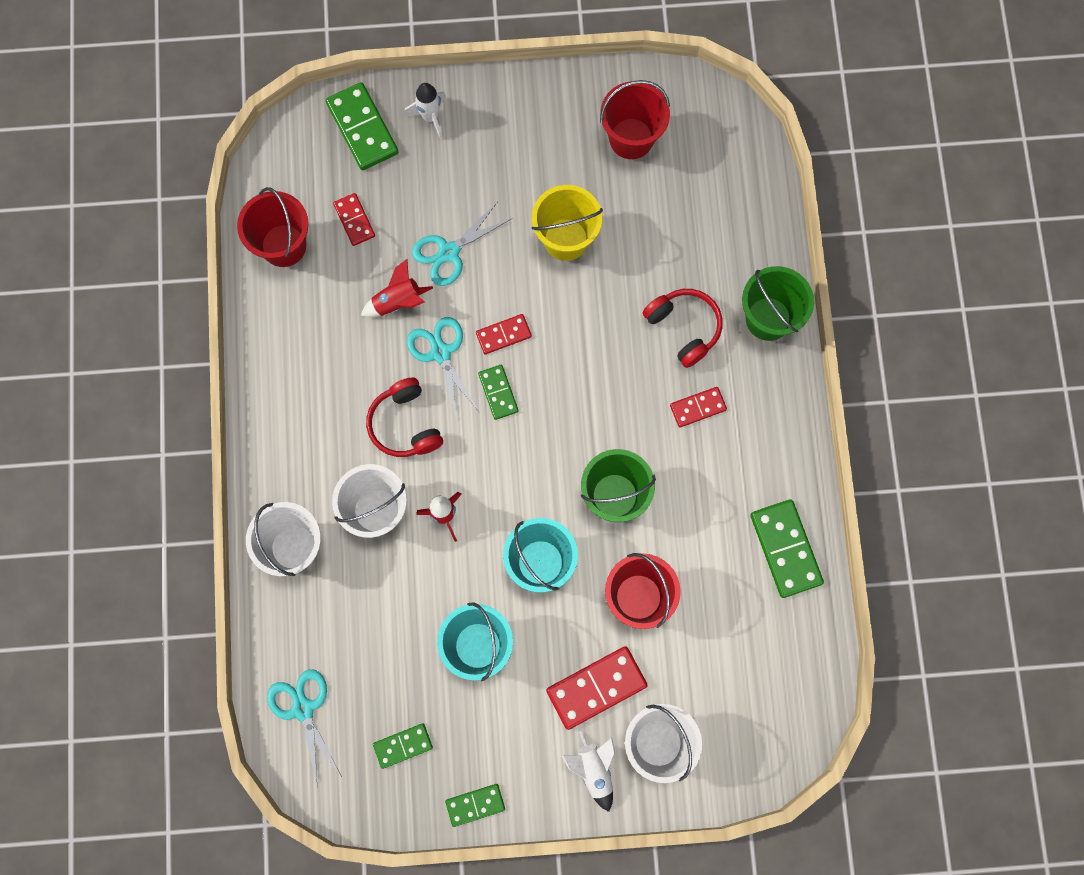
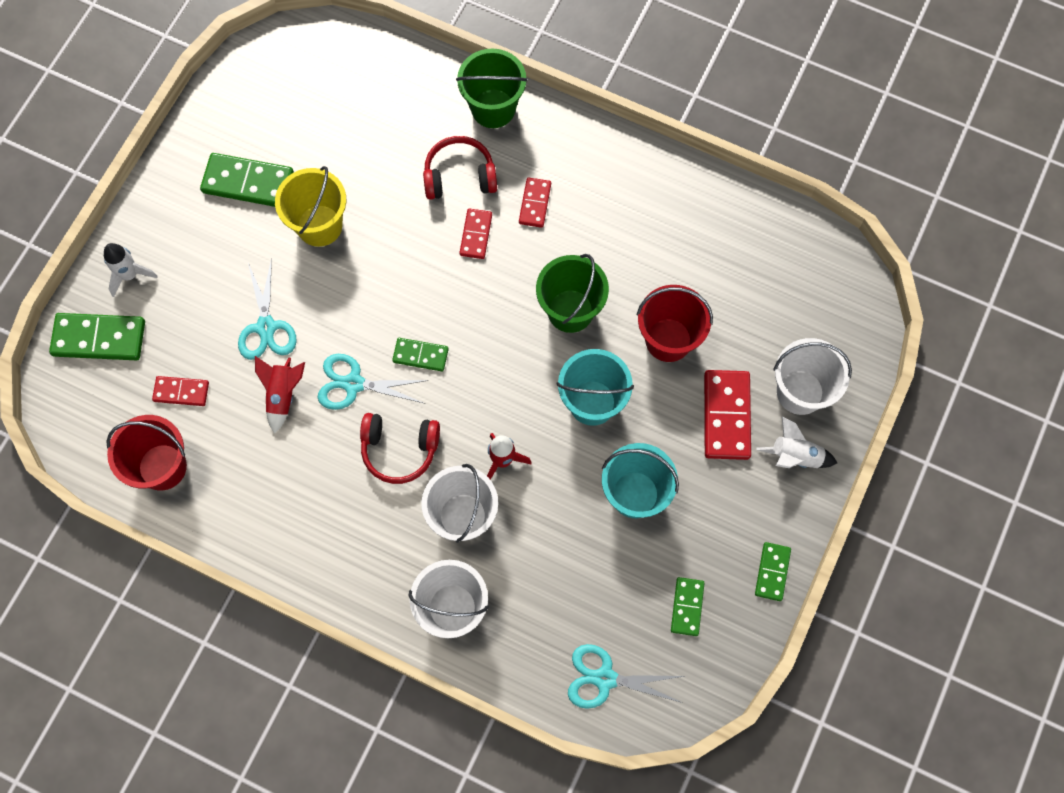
camera: 60 degrees left, 5 degrees down
(503, 335) = (371, 323): red domino -> red domino (476, 235)
(631, 138) = (265, 125): red bucket -> none
(785, 549) = (694, 203): green domino -> green domino (248, 182)

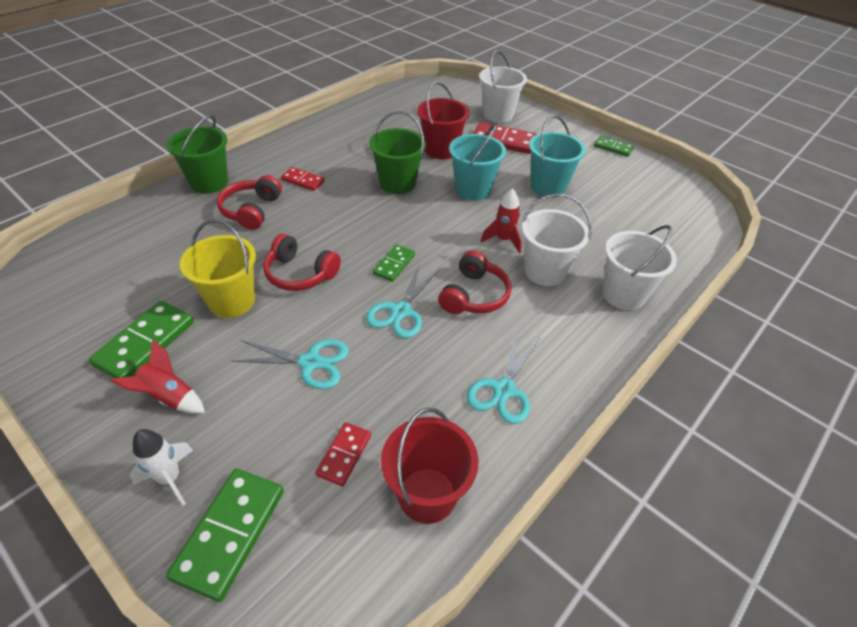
camera: 75 degrees left, 25 degrees down
(282, 395) = (388, 365): red rocket -> red rocket (169, 397)
(376, 269) = (300, 274): none -> red headphones
(476, 235) = (308, 213): red domino -> none
(605, 678) = (684, 228): turquoise scissors -> turquoise scissors (503, 389)
(687, 607) = (633, 183): green domino -> none
(795, 456) = (539, 125): white rocket -> none

